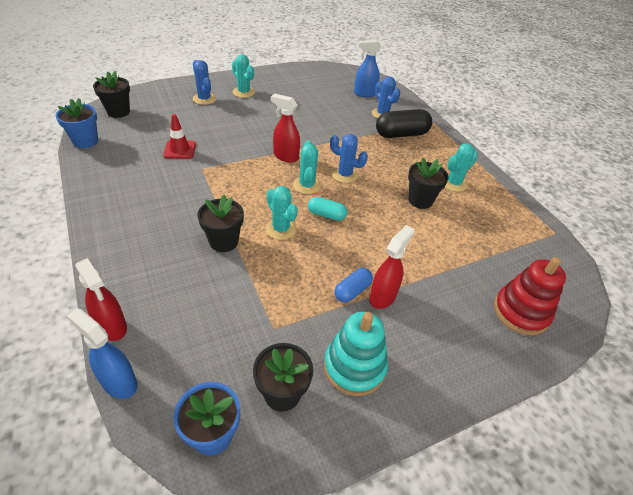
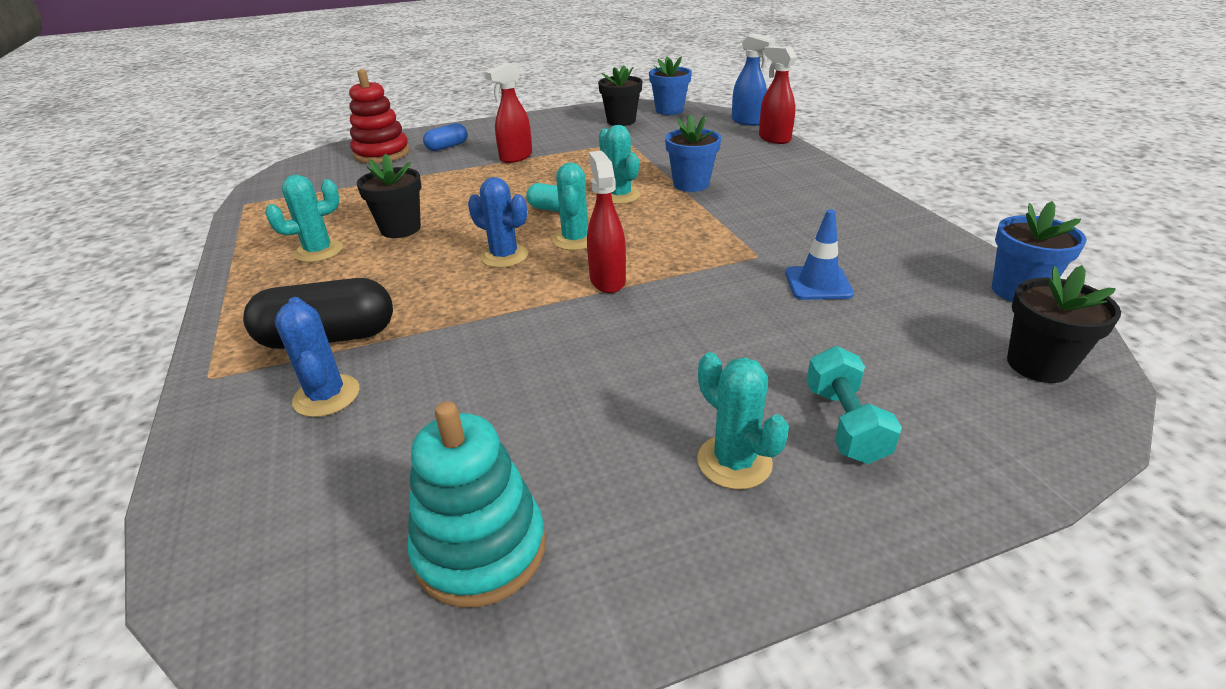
camera: 170 degrees left, 10 degrees down
(180, 150) = (818, 283): red traffic cone -> blue traffic cone
(204, 99) = (845, 424): blue cactus -> turquoise dumbbell
(223, 241) = (691, 184): black flower pot -> blue flower pot
(285, 156) = (607, 280): red spray bottle -> red spray bottle turned 135 degrees counterclockwise
(352, 291) = (546, 159): blue capsule -> blue capsule (447, 147)
(354, 367) = (561, 130): turquoise stacking toy -> turquoise stacking toy (480, 549)
(364, 94) = (322, 481): blue spray bottle -> none

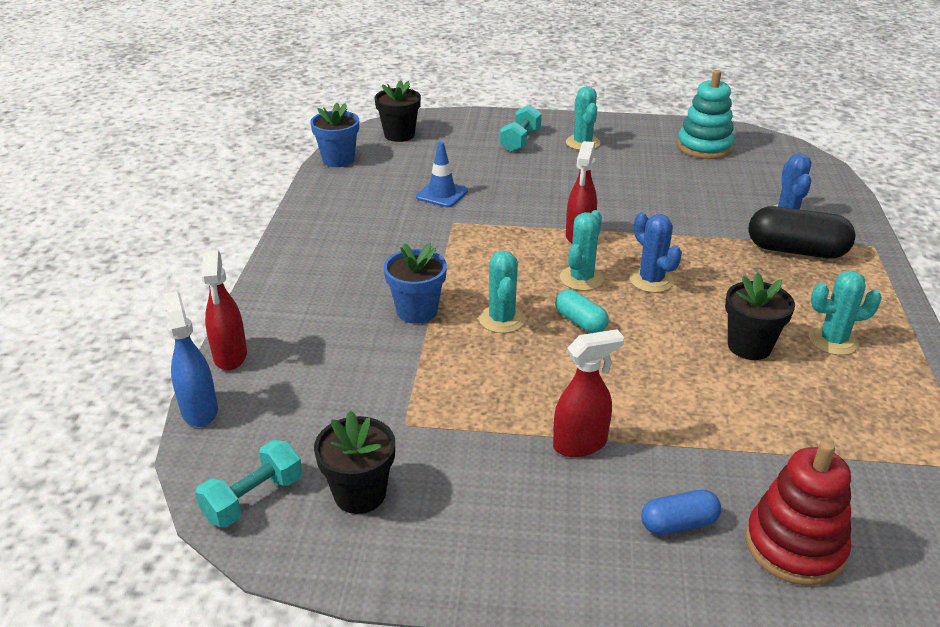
camera: 155 degrees left, 0 degrees up
(669, 110) = (253, 499): blue flower pot -> turquoise dumbbell

